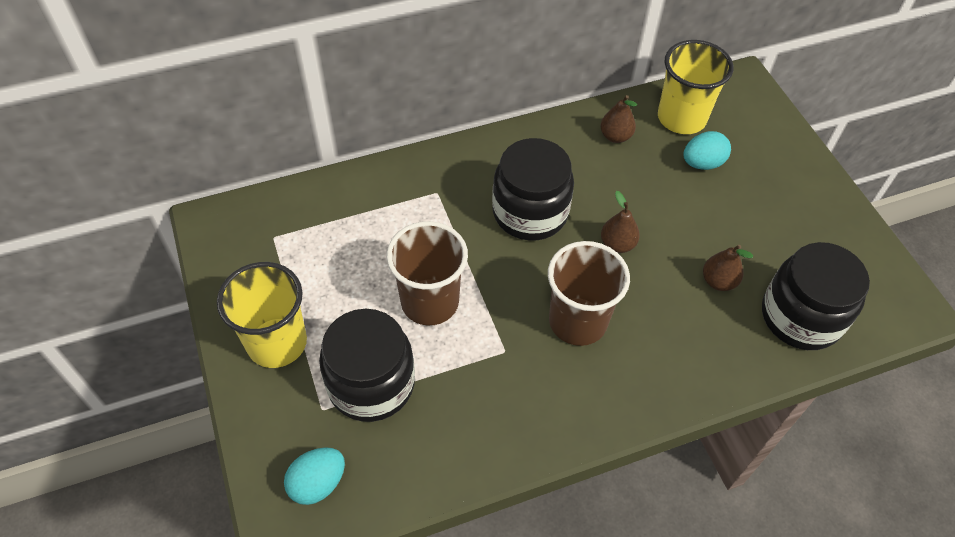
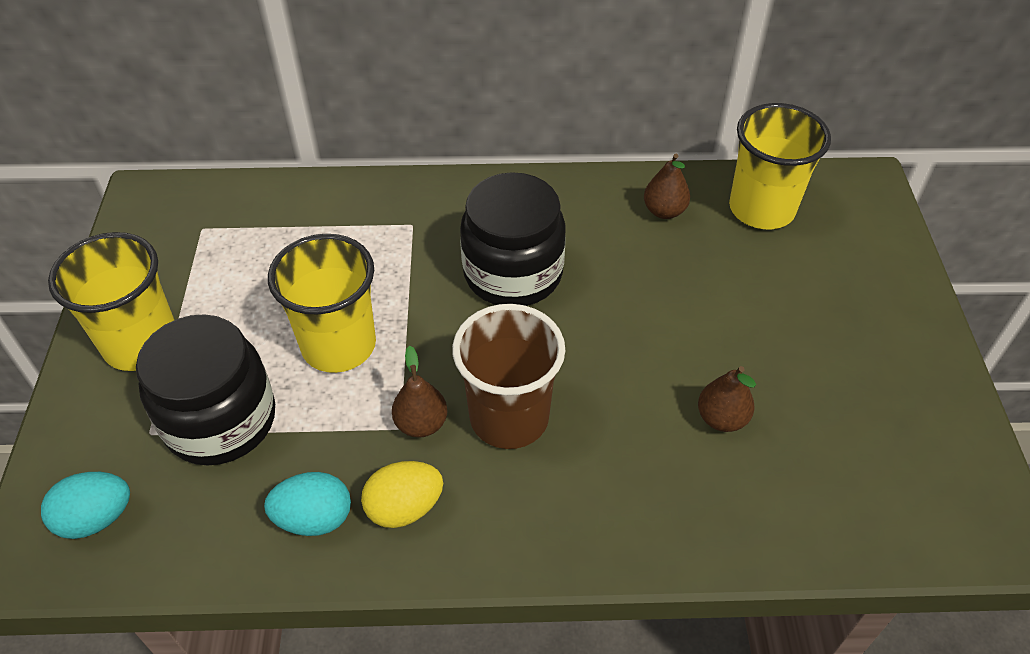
camera: 20 degrees right, 5 degrees down
(430, 302) = (339, 345): brown cup -> yellow cup
(536, 407) = (404, 508): none -> yellow egg
(617, 244) = (606, 338): brown pear -> brown pear (421, 424)
(702, 163) = (765, 268): turquoise egg -> turquoise egg (314, 518)
(800, 317) = (820, 495): black jar -> none

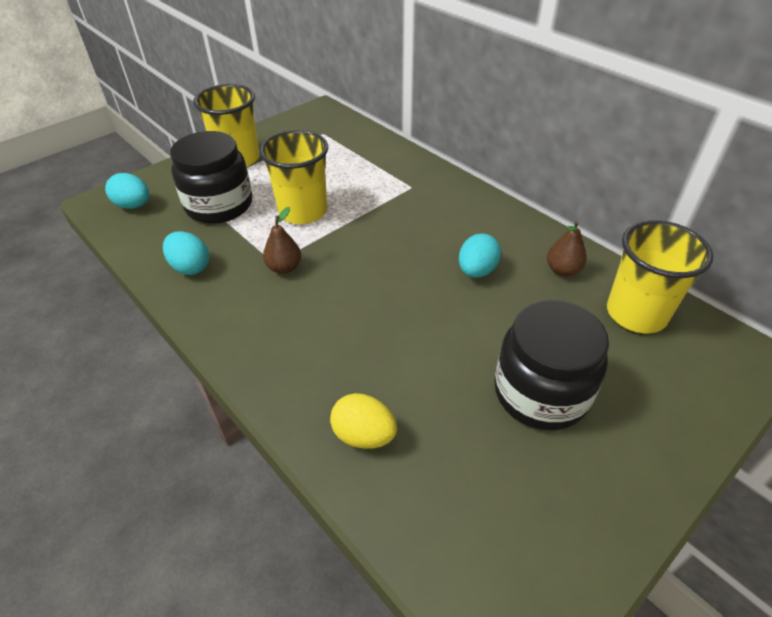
camera: 50 degrees right, 5 degrees down
(404, 508) = (225, 293): yellow egg -> yellow egg (364, 435)
(509, 417) = (324, 297): brown cup -> none
(513, 273) = (426, 239): black jar -> black jar (541, 392)
(601, 270) = (477, 271): none -> turquoise egg
(721, 418) = (429, 393): brown pear -> none

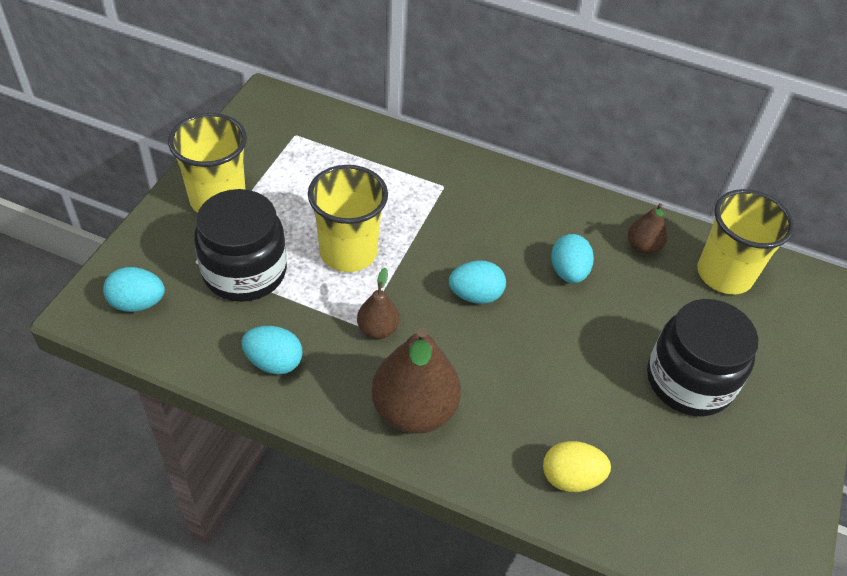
camera: 30 degrees left, 5 degrees up
(267, 333) = (414, 410): none -> brown pear
(381, 266) = (475, 295): none -> turquoise egg

